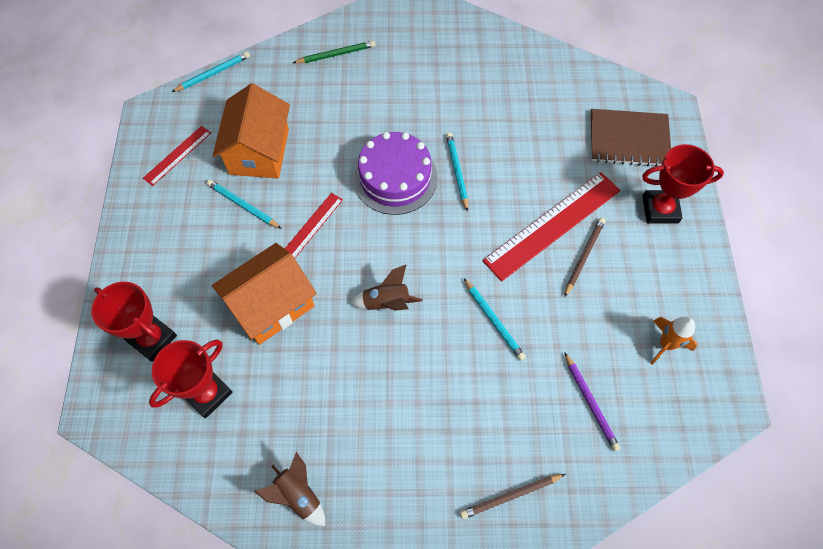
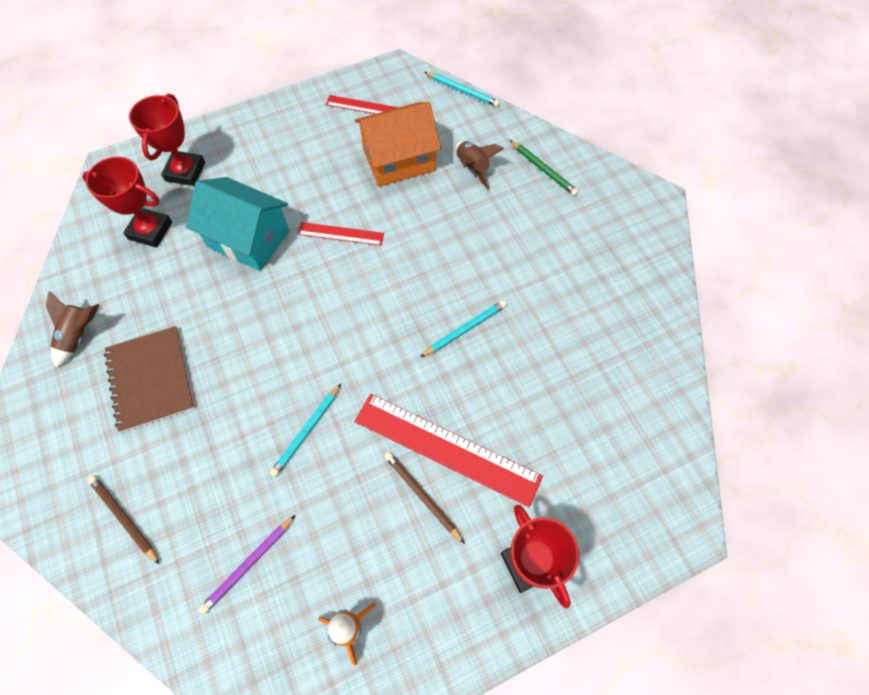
camera: 65 degrees right, 0 degrees up
(243, 205) = (337, 174): turquoise pencil -> none
(271, 305) = (248, 238): orange house -> turquoise house
(386, 302) = (287, 327): brown rocket -> brown rocket (472, 168)
(395, 177) = (428, 278): purple cake -> none
(584, 256) = (422, 496): brown pencil -> brown pencil turned 135 degrees counterclockwise
(628, 139) = (607, 493): brown notebook -> brown notebook (150, 379)

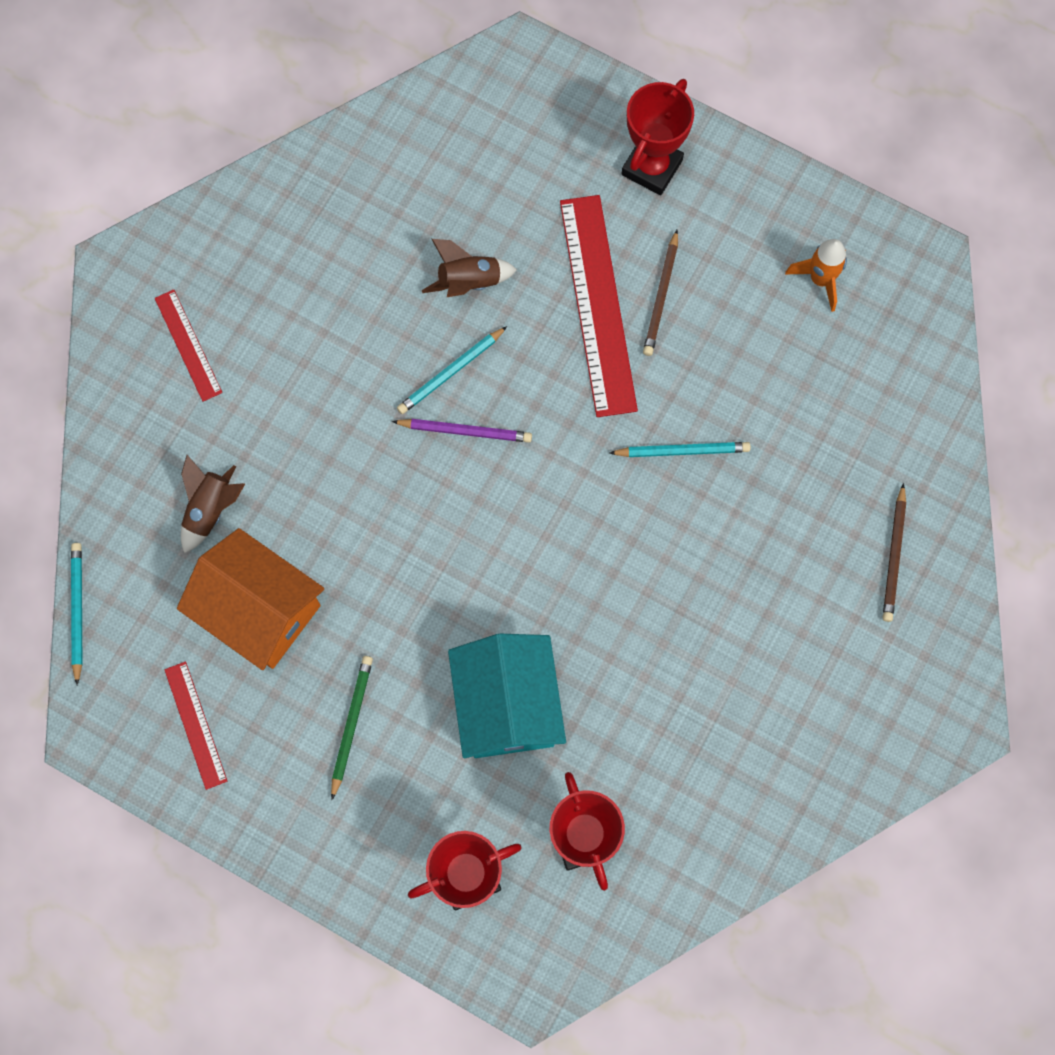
camera: 125 degrees left, 10 degrees up
(79, 336) = (767, 788): brown rocket -> brown rocket (469, 282)
(150, 379) = (752, 660): brown notebook -> none
(248, 564) = (840, 406): purple pencil -> purple pencil (465, 431)
(340, 234) = (422, 598): red ruler -> red ruler (188, 345)
(465, 329) = (451, 372): turquoise pencil -> turquoise pencil turned 60 degrees counterclockwise
(543, 169) = (155, 423): green pencil -> green pencil (351, 725)

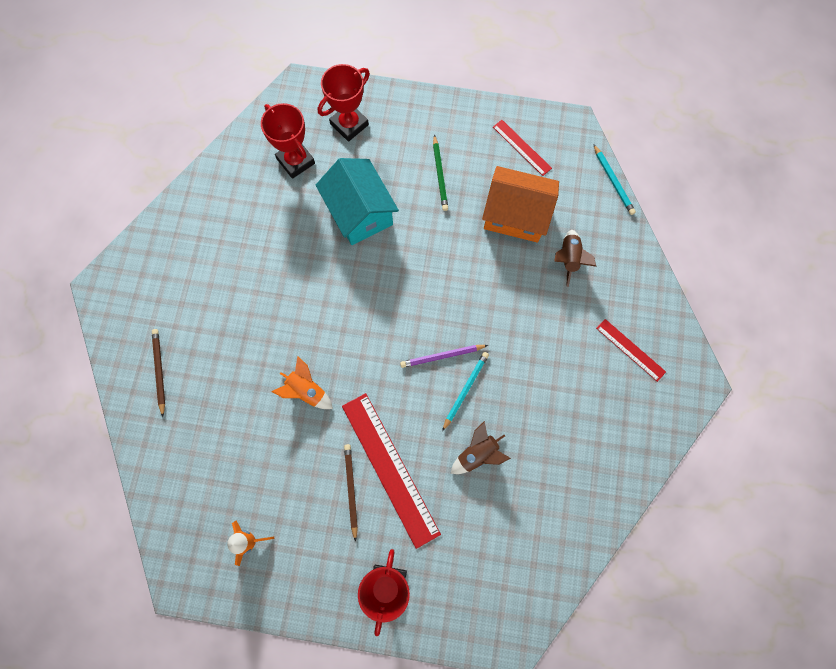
camera: 160 degrees right, 0 degrees up
(682, 451) = (306, 390): turquoise pencil -> orange rocket

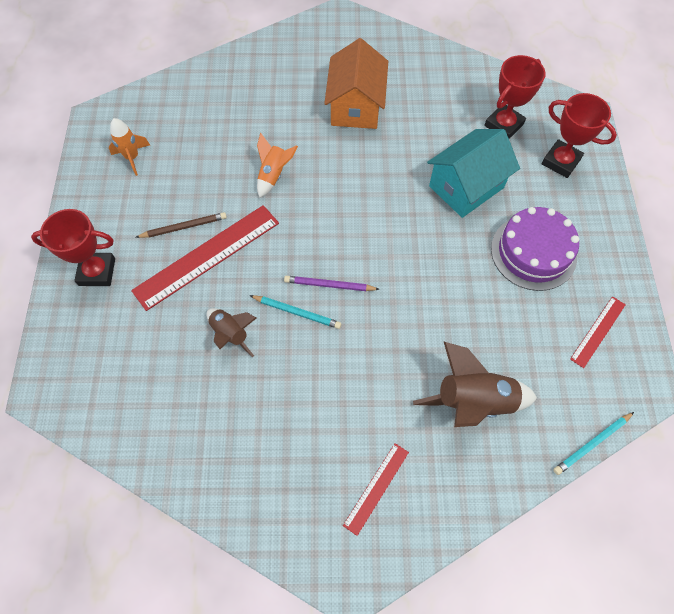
camera: 80 degrees right, 10 degrees down
(159, 371) = (274, 67): brown pencil -> none
(440, 175) = (533, 252): green pencil -> purple cake
(442, 356) = (329, 285): purple pencil -> purple pencil turned 60 degrees counterclockwise
(515, 215) = (510, 336): orange house -> orange house (356, 106)
(569, 259) = (473, 402): brown rocket -> brown rocket, size x1.68

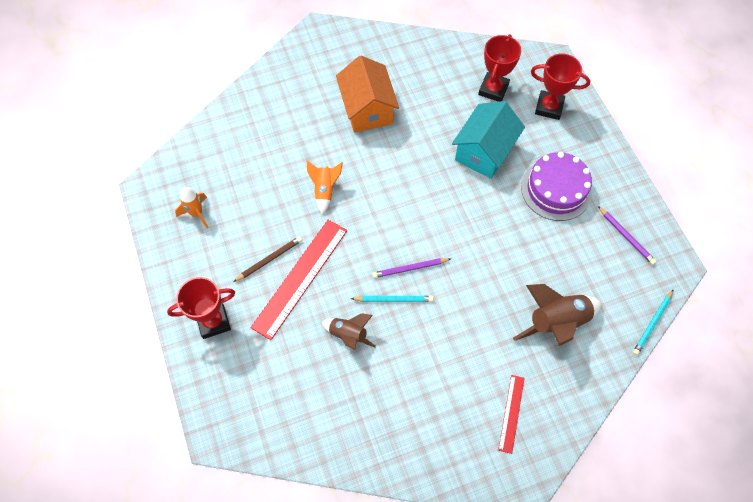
camera: 20 degrees left, 0 degrees up
(598, 331) = (626, 236): red ruler -> purple pencil

